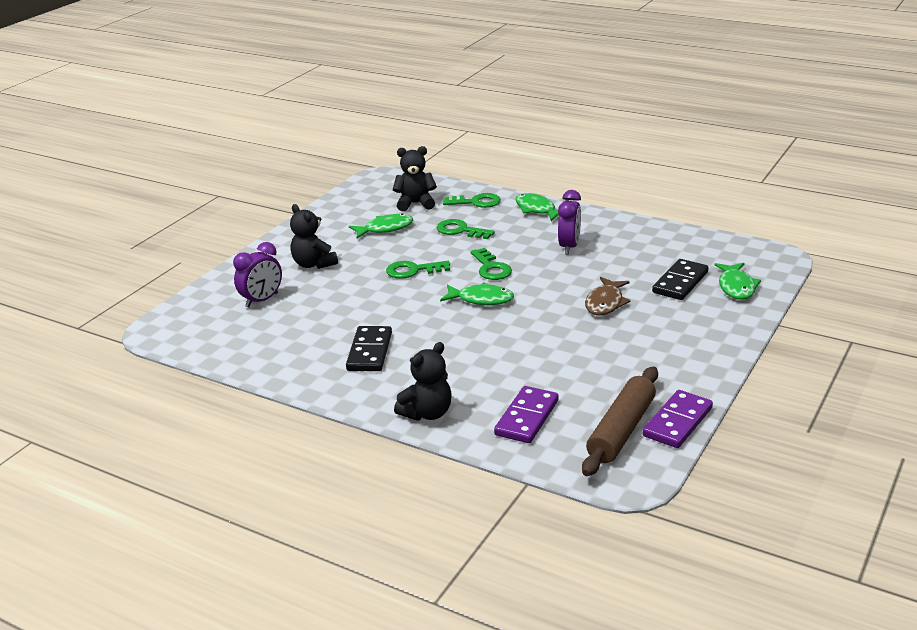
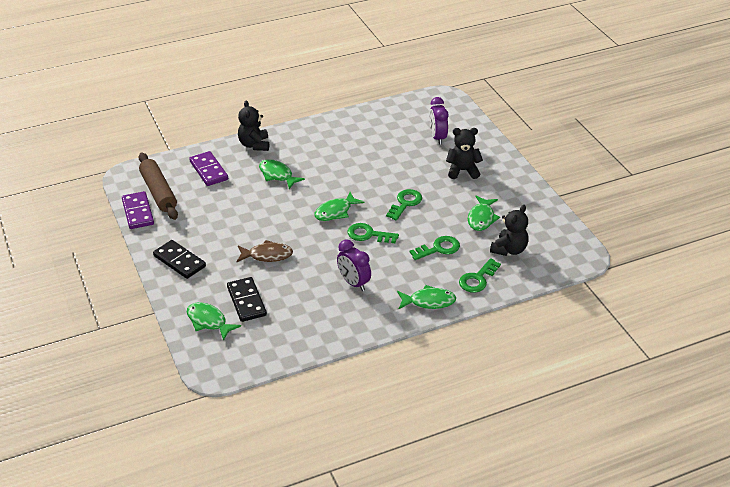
camera: 125 degrees right, 10 degrees up
(370, 352) = (332, 151): black domino -> black domino (179, 261)
(467, 364) = (277, 175): none -> green fish
(605, 303) = (267, 255): brown fish -> brown fish turned 120 degrees clockwise

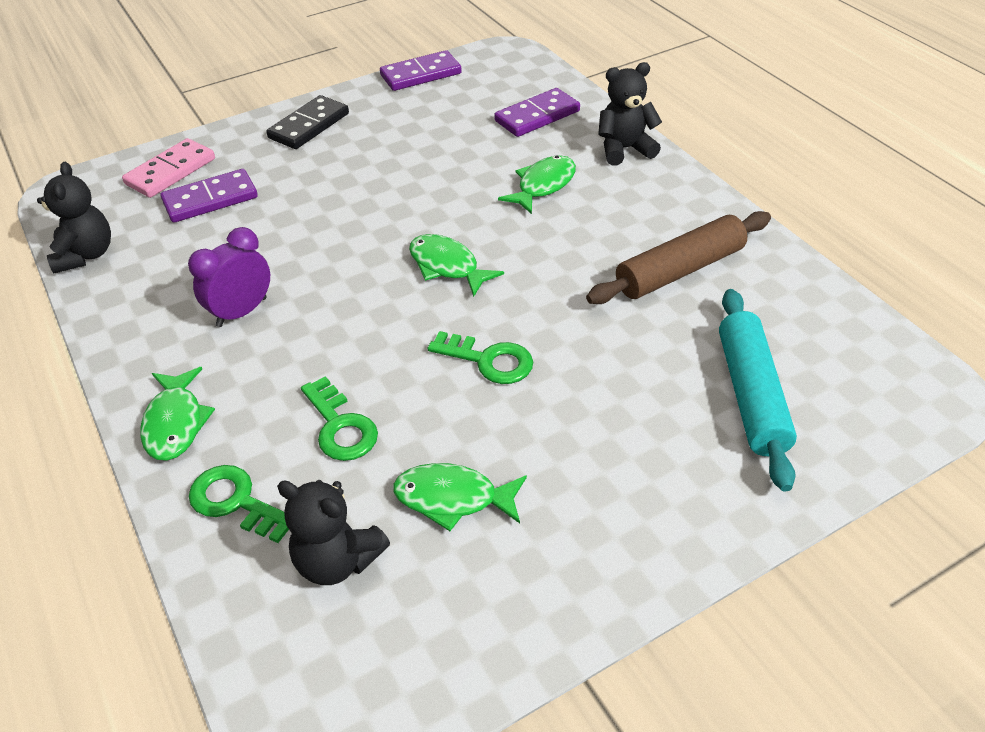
camera: 85 degrees right, 5 degrees up
(158, 192) = (471, 82): brown rolling pin -> brown rolling pin (680, 270)
(209, 321) = (171, 172): green fish -> pink domino
(246, 301) = (210, 199): black domino -> purple domino
(267, 255) = (321, 204): brown fish -> none
(368, 234) = (382, 316): green key -> none
(437, 137) = (751, 395): purple clock -> turquoise rolling pin
(462, 171) = (632, 451): black teddy bear -> black teddy bear (85, 255)

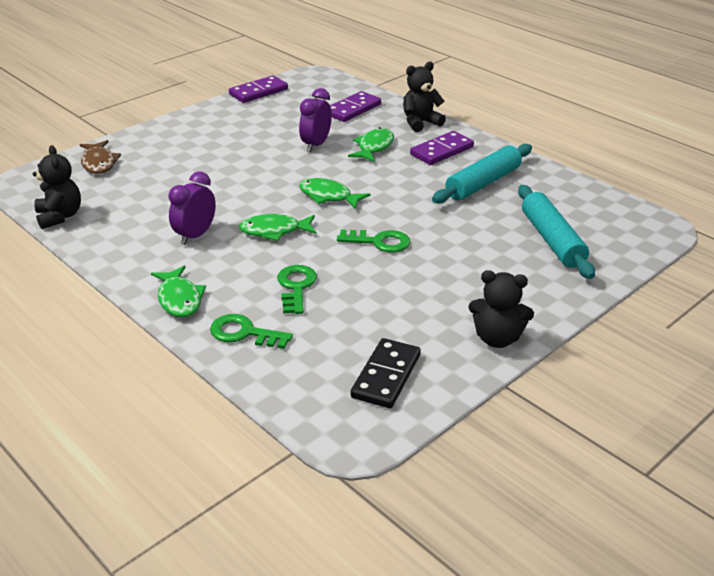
camera: 15 degrees left, 10 degrees down
(171, 172) = (99, 163): pink domino -> brown fish
(210, 199) = (138, 176): purple domino -> purple domino (442, 151)
(309, 126) = (190, 128): black domino -> black domino (386, 376)
(337, 560) = (327, 352): black teddy bear -> black teddy bear (497, 338)
(340, 426) = (296, 287): green key -> green key turned 135 degrees counterclockwise
(453, 498) = (388, 312): green fish -> green fish (274, 231)
(464, 173) = (316, 145): none -> purple clock
(680, 270) = (483, 183): brown rolling pin -> turquoise rolling pin

